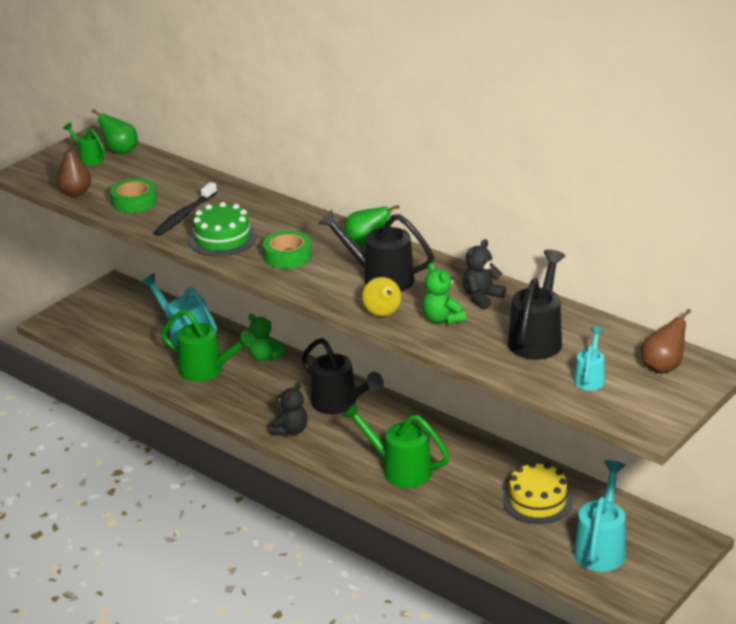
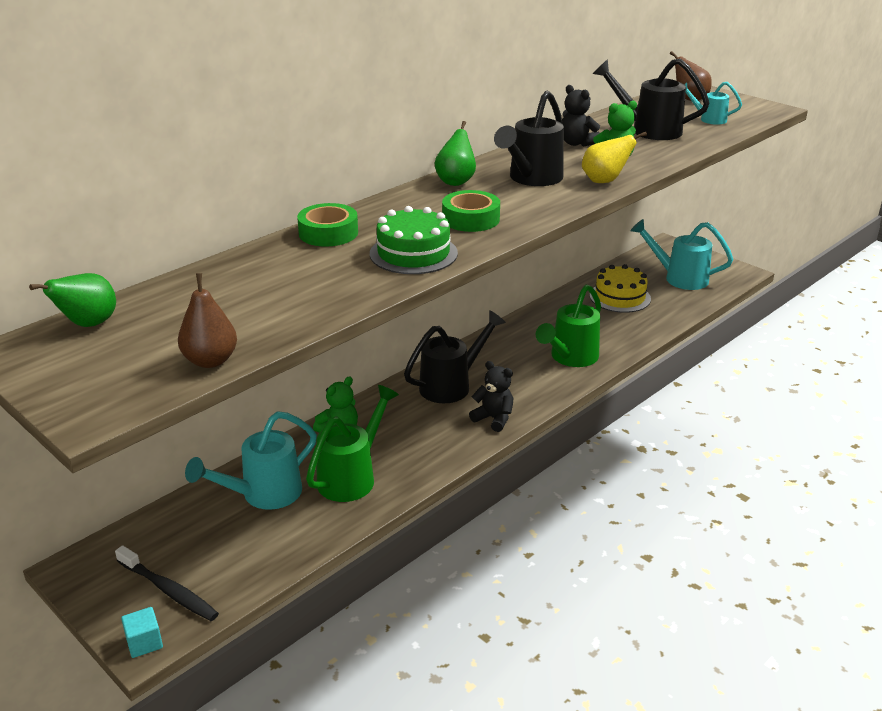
camera: 85 degrees left, 0 degrees up
(50, 322) = (144, 643): none -> turquoise cube
(88, 158) = (90, 352): green watering can -> none
(134, 202) = (274, 311): green tape -> green tape (328, 233)
(184, 215) = (337, 276): black toothbrush -> black toothbrush (169, 590)

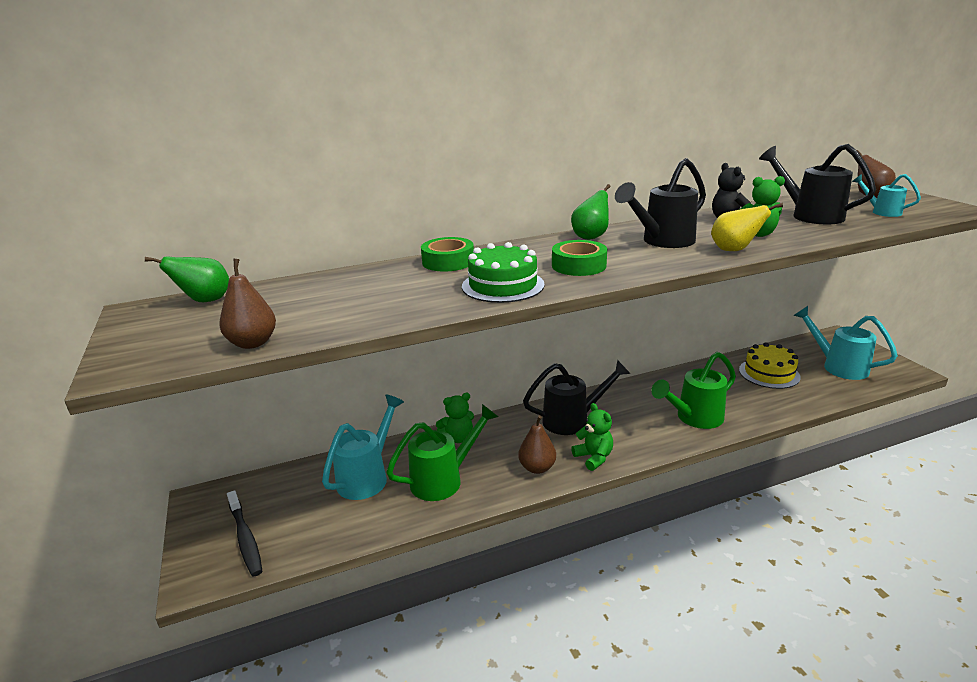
camera: 25 degrees right, 5 degrees down
(144, 643) = (196, 578): turquoise cube -> none
(263, 494) = (367, 477): turquoise watering can -> turquoise watering can turned 135 degrees clockwise
(443, 442) = (537, 468): none -> brown pear
(494, 419) = (594, 457): black teddy bear -> green teddy bear

